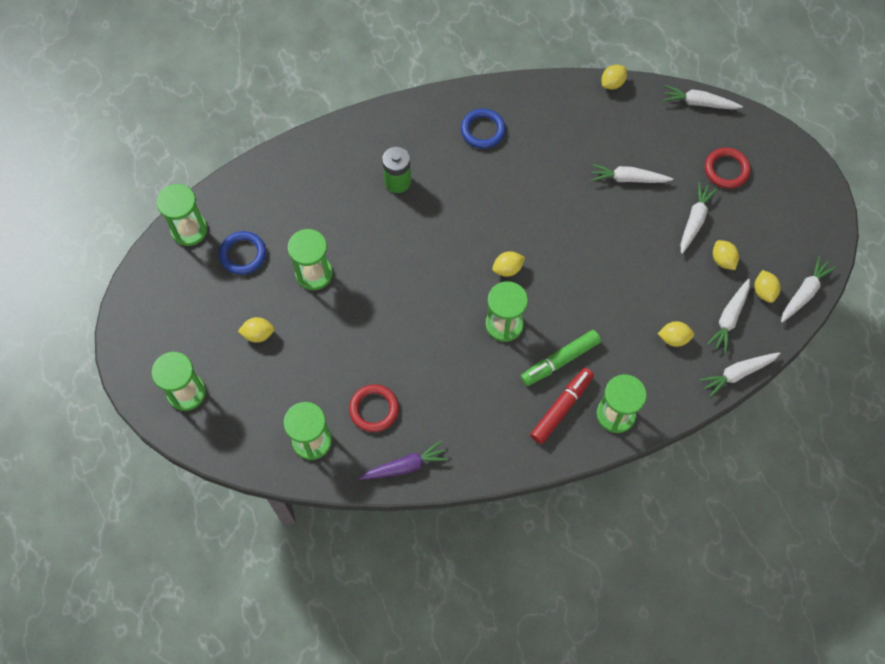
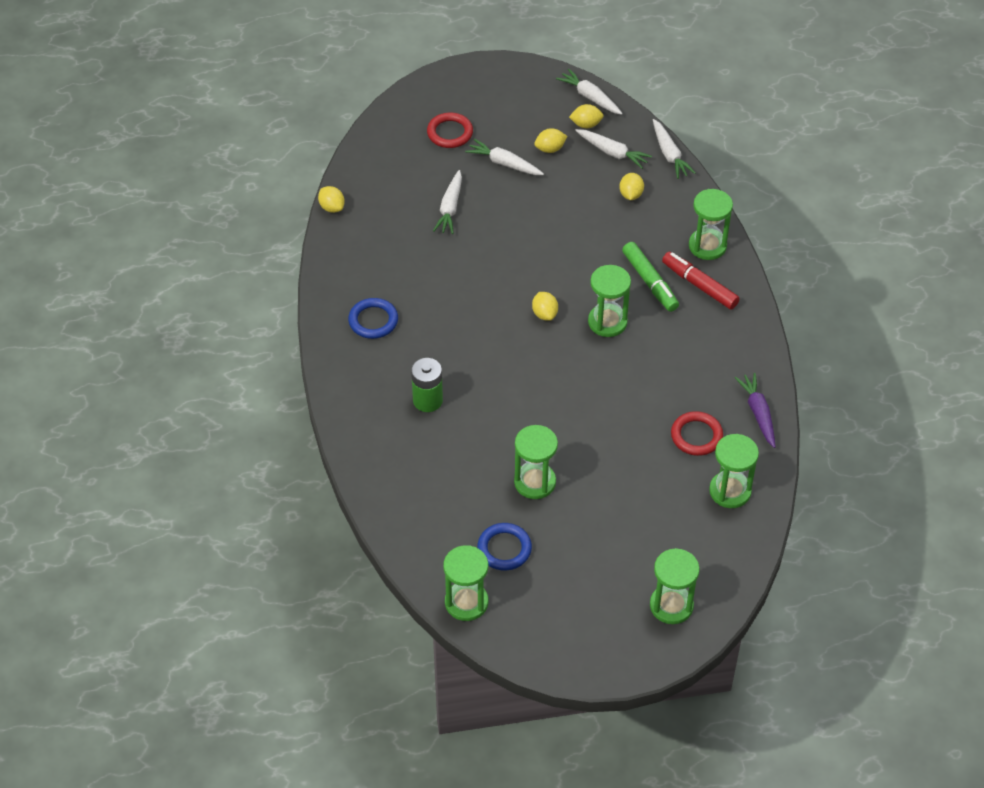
camera: 85 degrees left, 15 degrees down
(258, 334) = (605, 536): yellow lemon -> none
(699, 103) = (368, 143): white carrot -> none

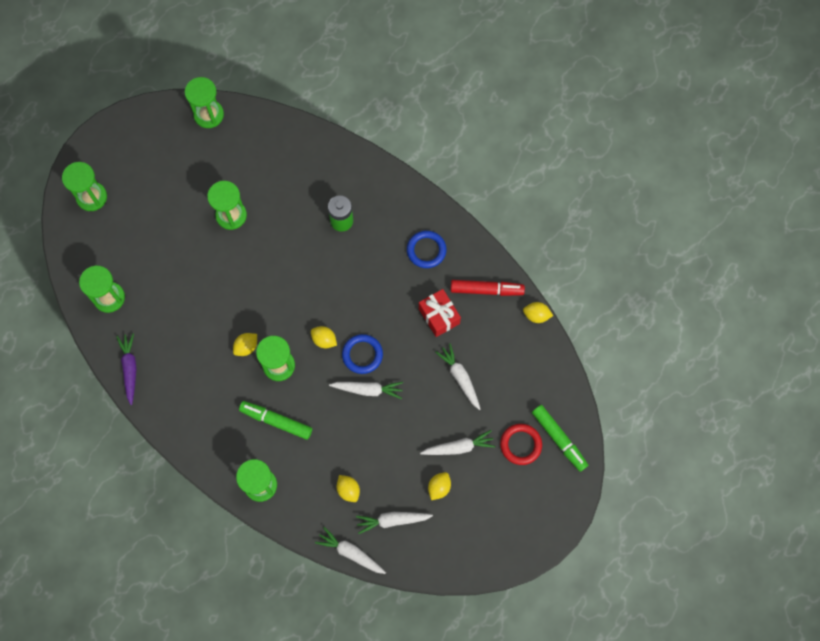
camera: 140 degrees right, 20 degrees up
(413, 117) = (559, 439): none -> green marker
(419, 263) = (439, 316): none -> red gift
(504, 549) = (214, 161): blue ring -> blue ring (362, 355)
(586, 124) = (433, 533): yellow lemon -> yellow lemon (246, 347)
(590, 97) = (453, 564): white carrot -> white carrot (368, 390)
(696, 436) = (157, 321): red ring -> none
(699, 285) = (240, 444): red marker -> red marker (486, 290)
(758, 413) = (130, 369): purple carrot -> purple carrot turned 135 degrees counterclockwise

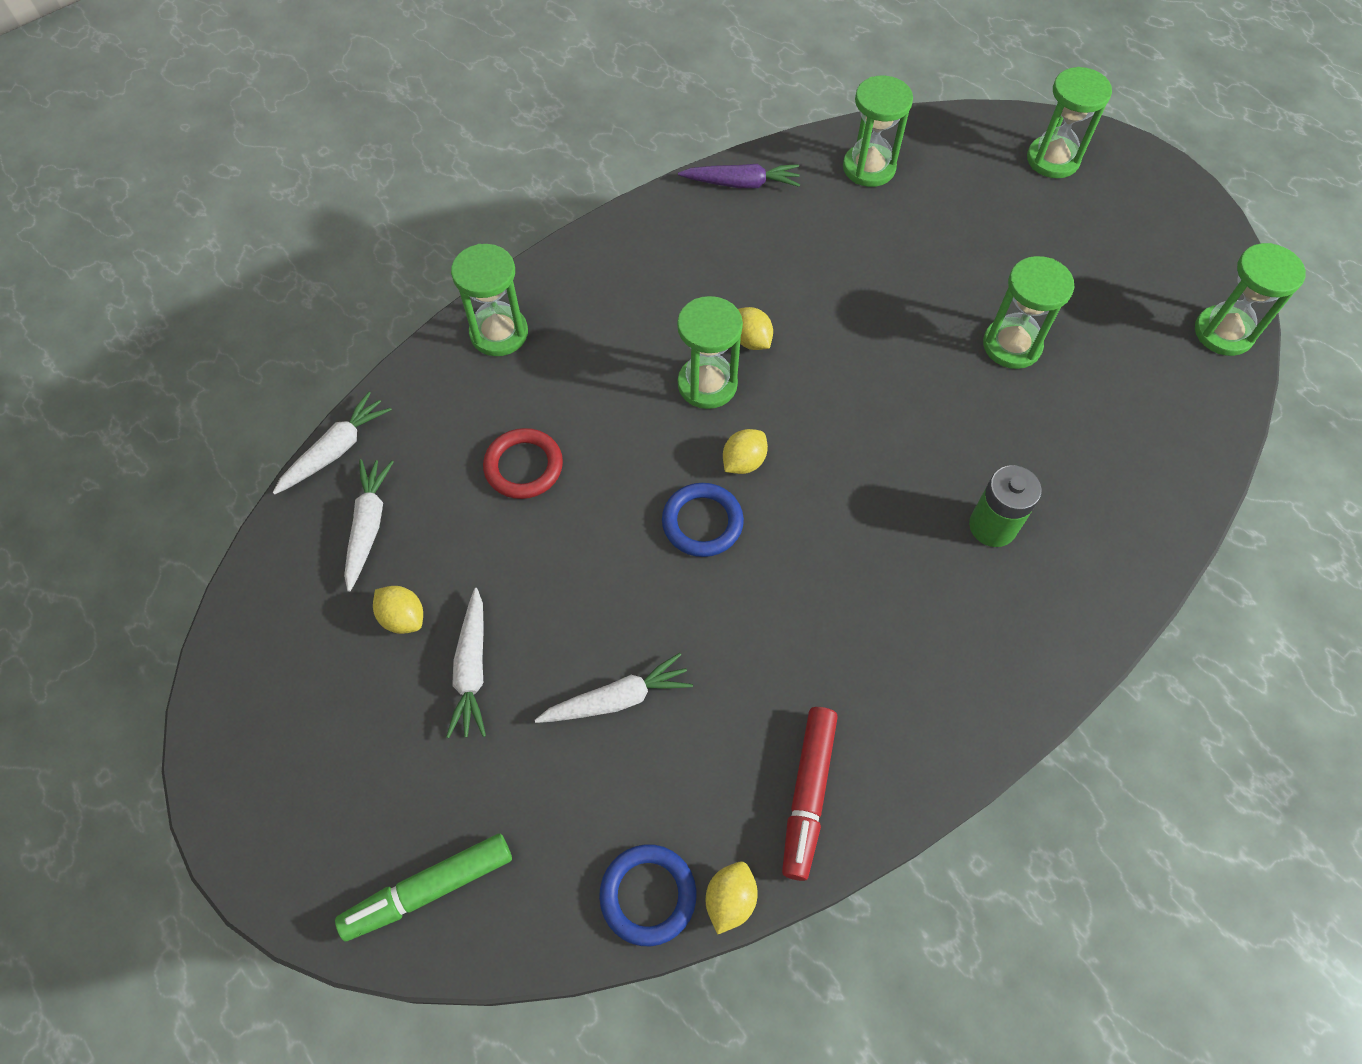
camera: 100 degrees right, 10 degrees down
(276, 421) = (604, 369): green marker -> none
(348, 490) = (448, 462): yellow lemon -> none
(368, 390) = (630, 522): white carrot -> none
(426, 250) = (915, 680): blue ring -> blue ring (648, 895)
(439, 316) = (761, 680): red gift -> none
(520, 445) = (441, 799): red ring -> red ring (524, 466)

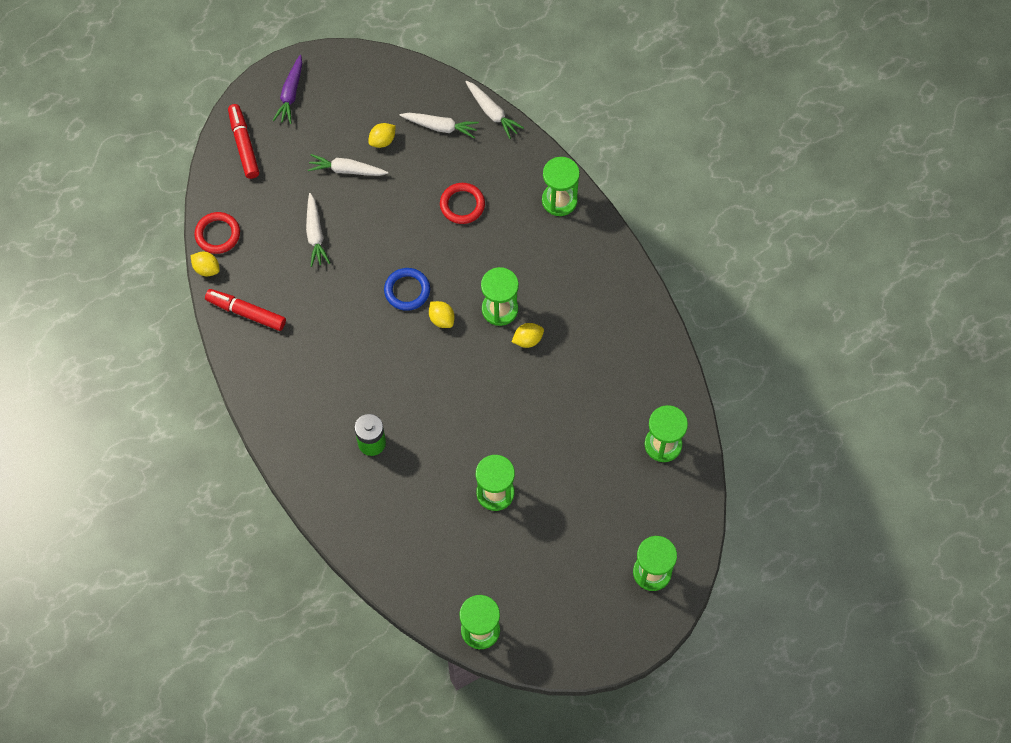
camera: 100 degrees right, 5 degrees up
(429, 889) = (244, 145): green marker -> red marker
(648, 895) = (217, 234): blue ring -> red ring
(741, 183) = (661, 359): purple carrot -> purple carrot (290, 94)

